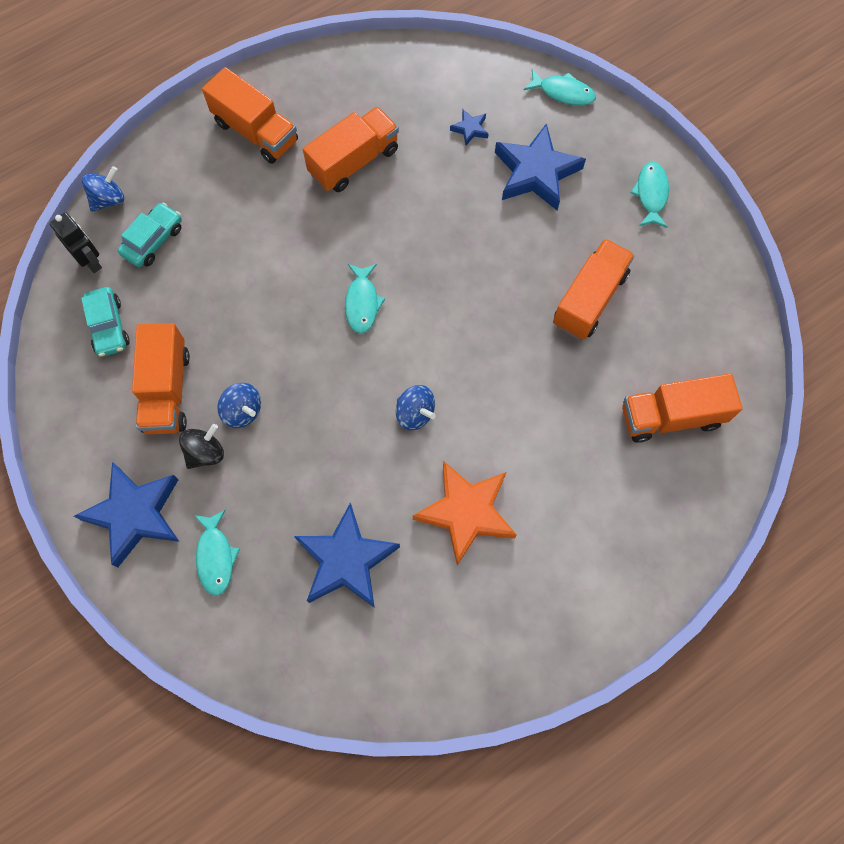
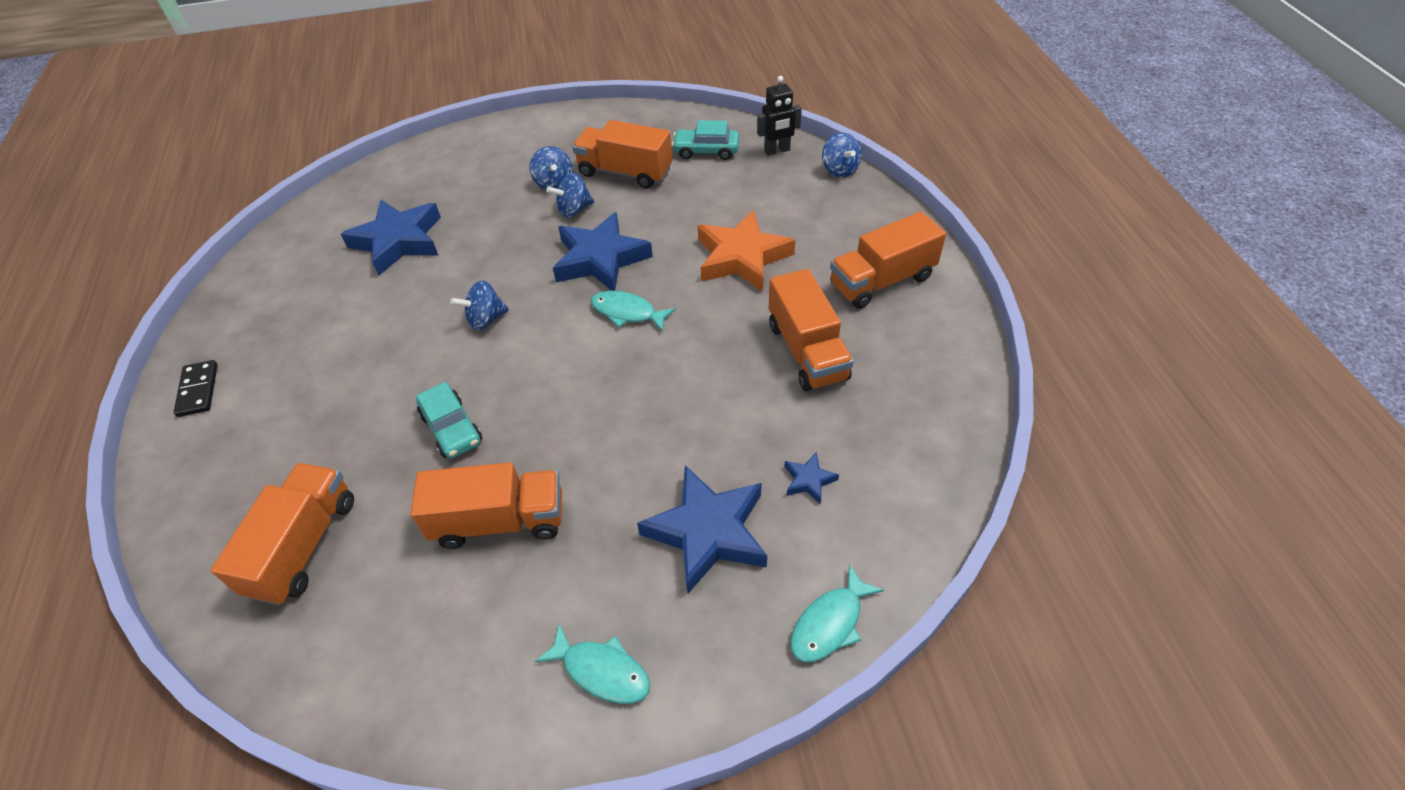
camera: 115 degrees right, 20 degrees down
(135, 514) = (534, 140): blue star -> blue star (600, 259)
(153, 240) = (780, 188): turquoise car -> turquoise car (452, 428)
(205, 452) = (554, 183): black spinning top -> blue spinning top
(215, 557) = (466, 173): turquoise fish -> none
(466, 513) = (366, 328): orange star -> orange star (741, 257)
(589, 299) = (499, 520): orange truck -> orange truck turned 60 degrees counterclockwise
(593, 614) = (198, 390): none -> black domino

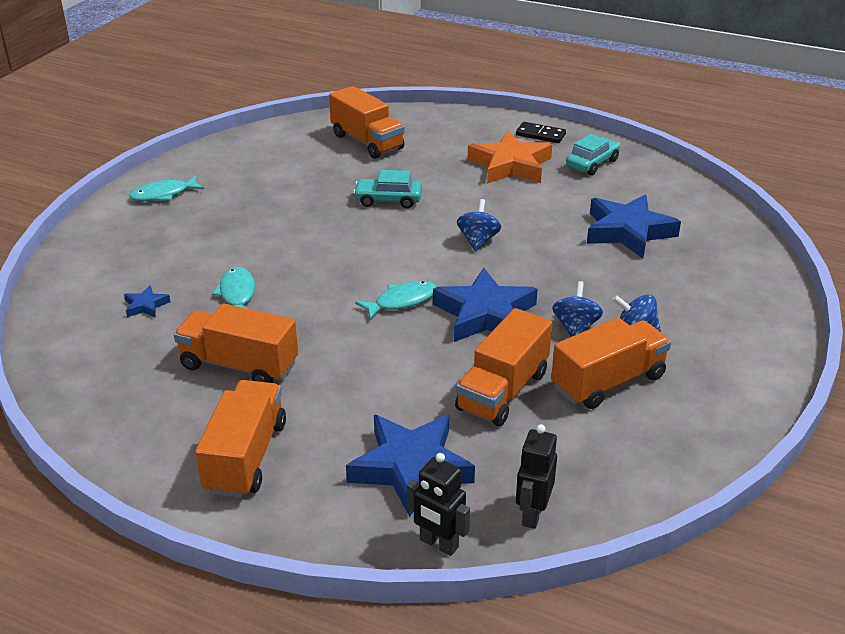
camera: 125 degrees right, 15 degrees down
(499, 520) = (295, 195): orange truck -> orange truck (503, 391)
(706, 151) = (590, 457): turquoise car -> turquoise car (592, 163)
(707, 532) = (178, 254): blue star -> blue star (411, 468)
(741, 257) = (388, 390): orange star -> orange star (510, 165)
(829, 623) = (65, 266): turquoise fish -> turquoise fish (237, 294)
(839, 170) = (438, 544): blue spinning top -> black robot

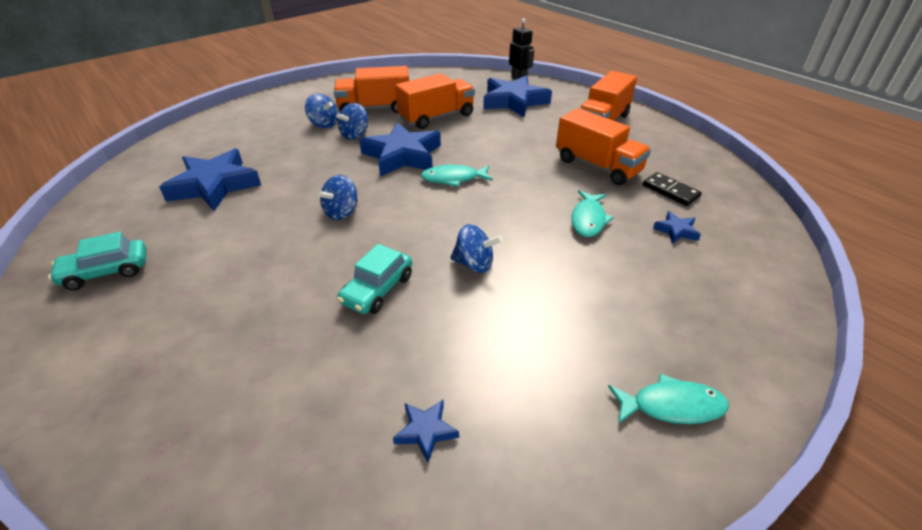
camera: 155 degrees left, 5 degrees up
(304, 156) = (425, 431): none -> blue star
(326, 232) = (474, 264): none -> blue spinning top
(367, 142) = (304, 433): orange truck -> none
(388, 200) = (377, 290): turquoise car -> turquoise car turned 90 degrees clockwise
(510, 165) = (187, 300): orange star -> none
(532, 514) = (470, 79): black robot -> none
(540, 135) = (69, 349): black domino -> black domino (670, 191)

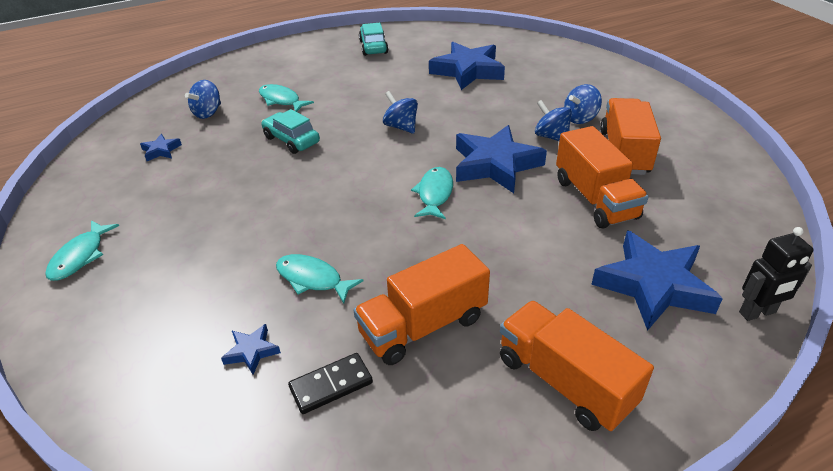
camera: 105 degrees right, 0 degrees up
(268, 330) = (281, 100): none -> turquoise fish
(474, 264) = (290, 188): blue spinning top -> blue spinning top (208, 113)

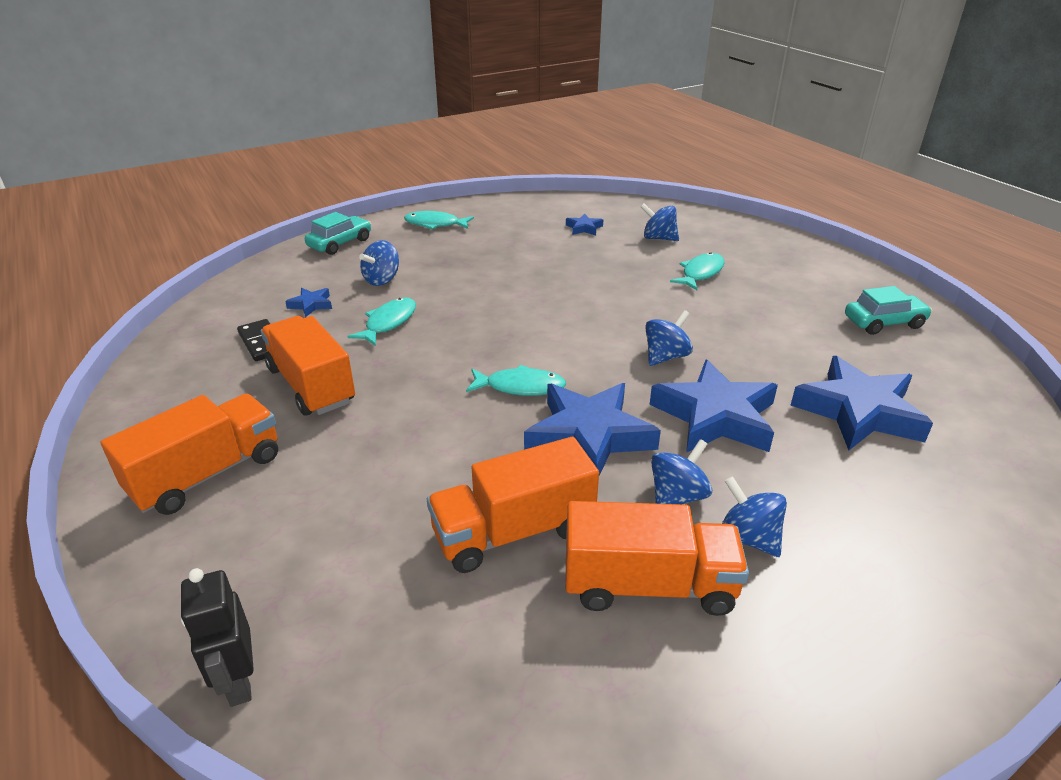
camera: 85 degrees right, 5 degrees down
(212, 293) = (382, 280): none -> blue spinning top
(291, 140) = (617, 288): turquoise car -> turquoise car (340, 243)
(653, 285) = (322, 569): blue star -> blue star (715, 416)

